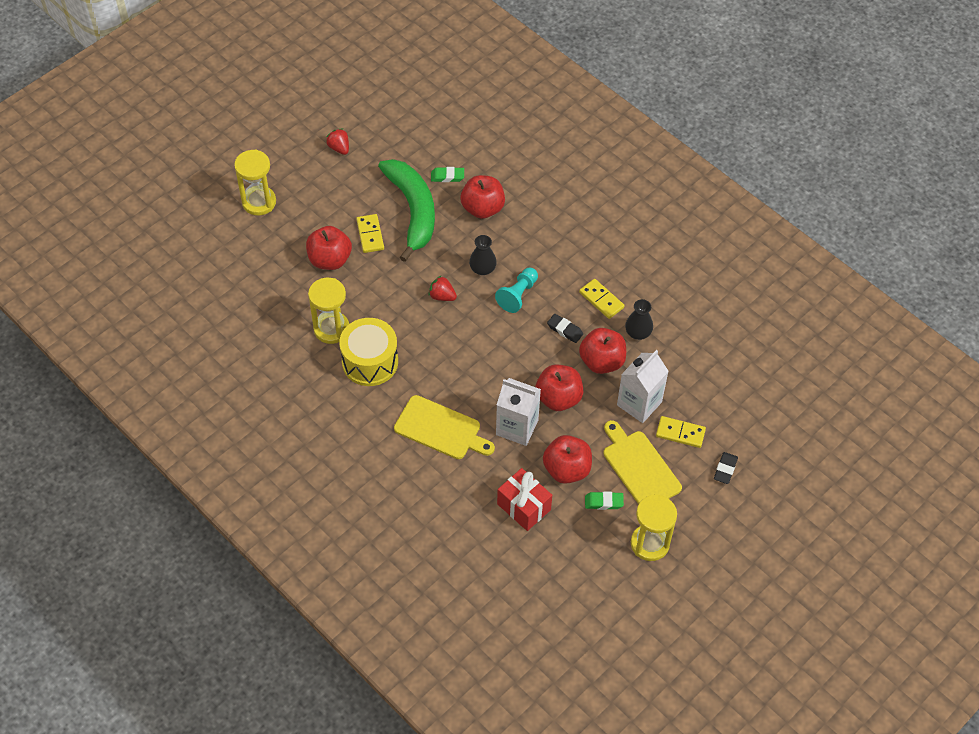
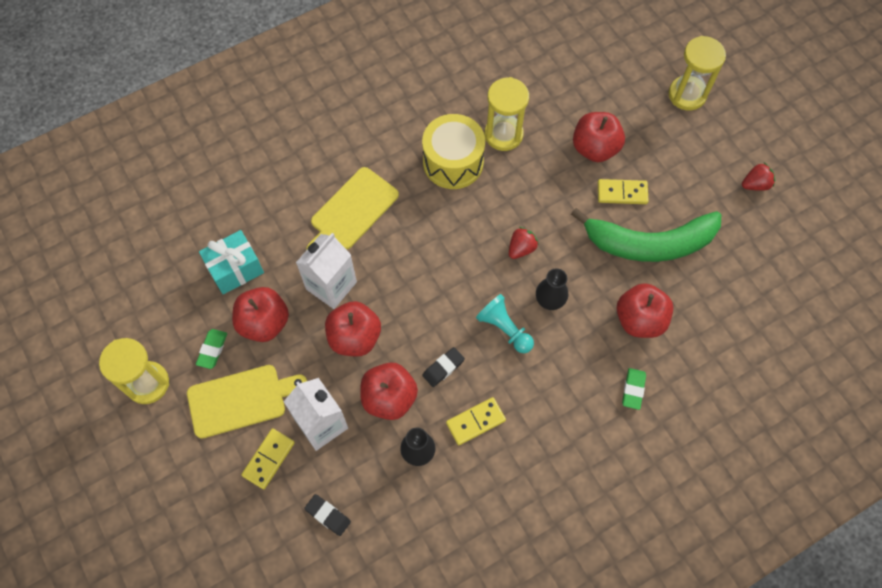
camera: 105 degrees right, 10 degrees up
(447, 176) = (695, 291): green eraser -> green eraser (633, 389)
(524, 507) = (235, 269): red gift -> turquoise gift
(725, 469) = (205, 496): black eraser -> black eraser (328, 515)

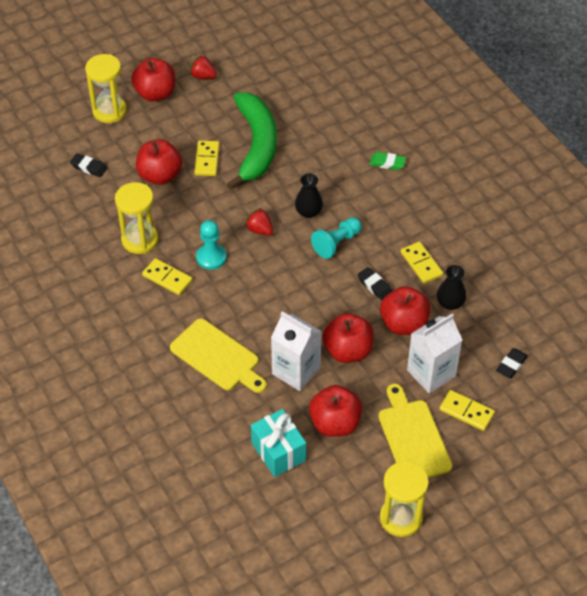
camera: 90 degrees left, 15 degrees down
(212, 350) = (364, 465): green eraser -> none
(453, 162) = (167, 278): yellow drum -> yellow domino
(481, 202) = (211, 257): none -> turquoise pawn
(602, 82) = (89, 167): none -> black eraser
(639, 319) = (326, 155): red apple -> red apple (155, 93)
(755, 184) = (203, 76): red strawberry -> red strawberry turned 45 degrees counterclockwise

